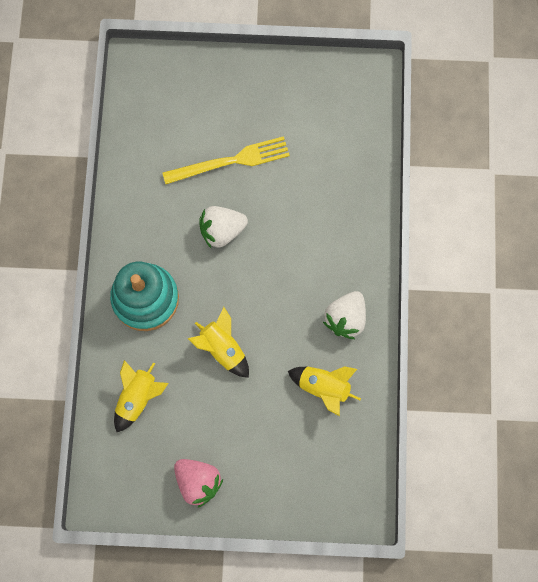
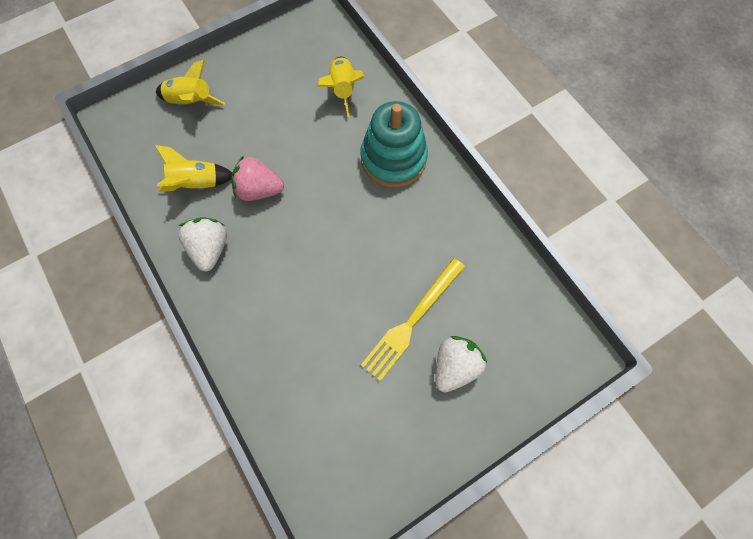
camera: 145 degrees right, 5 degrees down
(198, 482) = (256, 66): pink strawberry -> pink strawberry (259, 190)
(222, 231) = (372, 252): white strawberry -> white strawberry (455, 366)
(222, 348) = (302, 161): yellow rocket -> yellow rocket (191, 102)

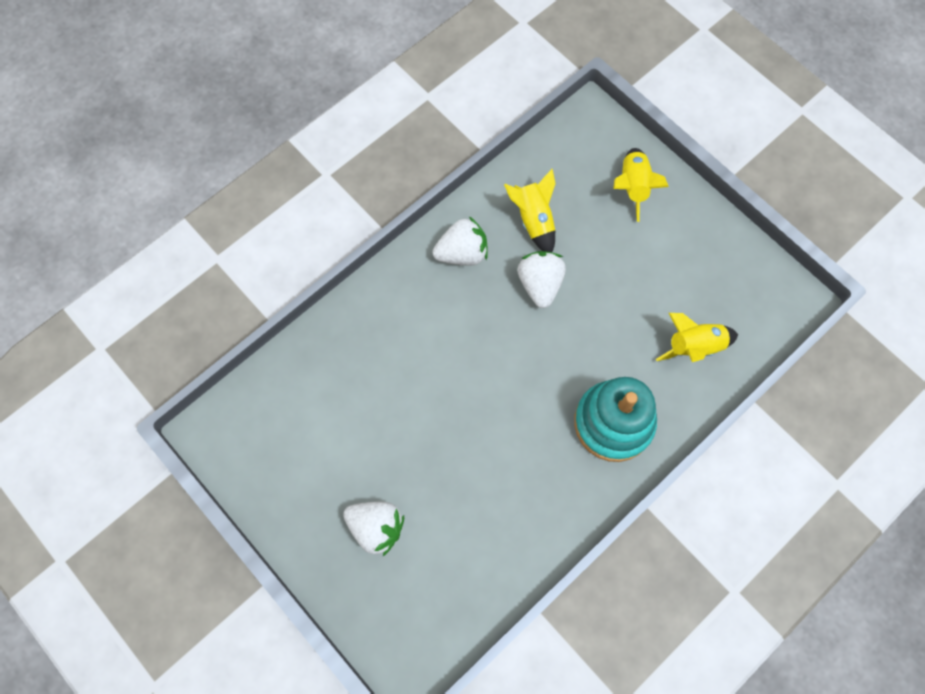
camera: 80 degrees right, 0 degrees up
(259, 190) = (540, 284): pink strawberry -> white strawberry
(412, 321) = (418, 474): yellow fork -> none

